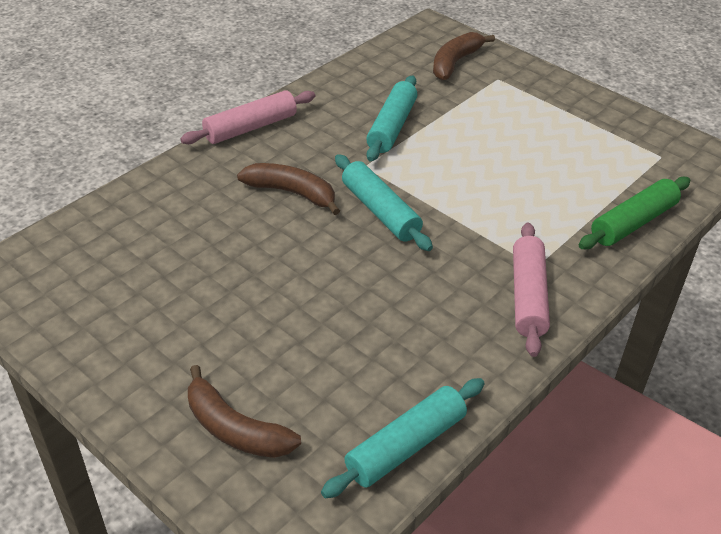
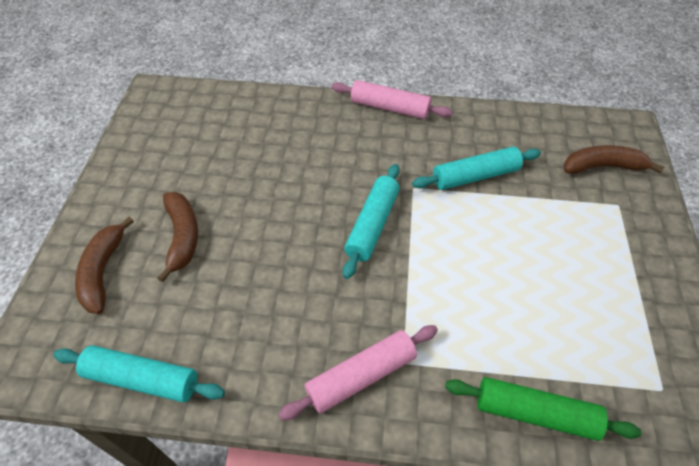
camera: 55 degrees right, 10 degrees up
(292, 193) = (344, 167): brown banana -> brown banana (182, 237)

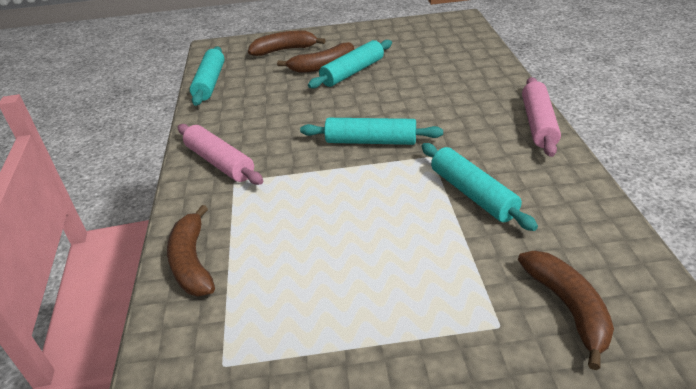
camera: 80 degrees right, 15 degrees down
(217, 210) = (352, 72): none -> turquoise rolling pin
(535, 413) = (192, 262): green rolling pin -> brown banana

